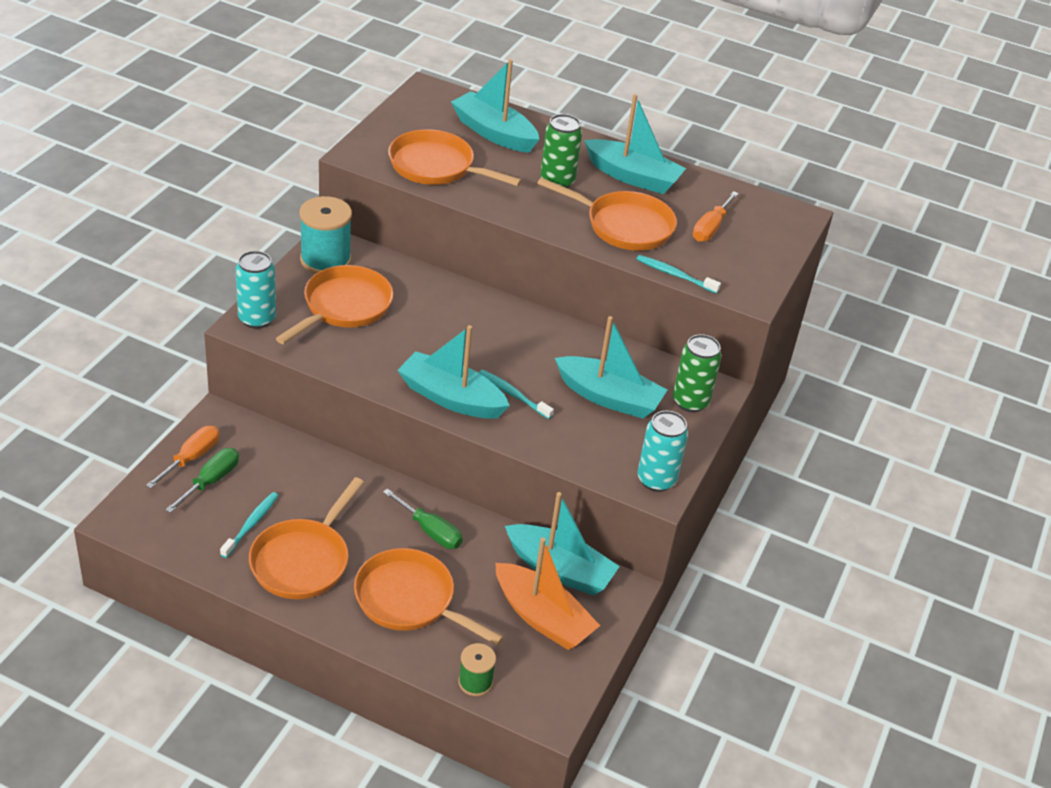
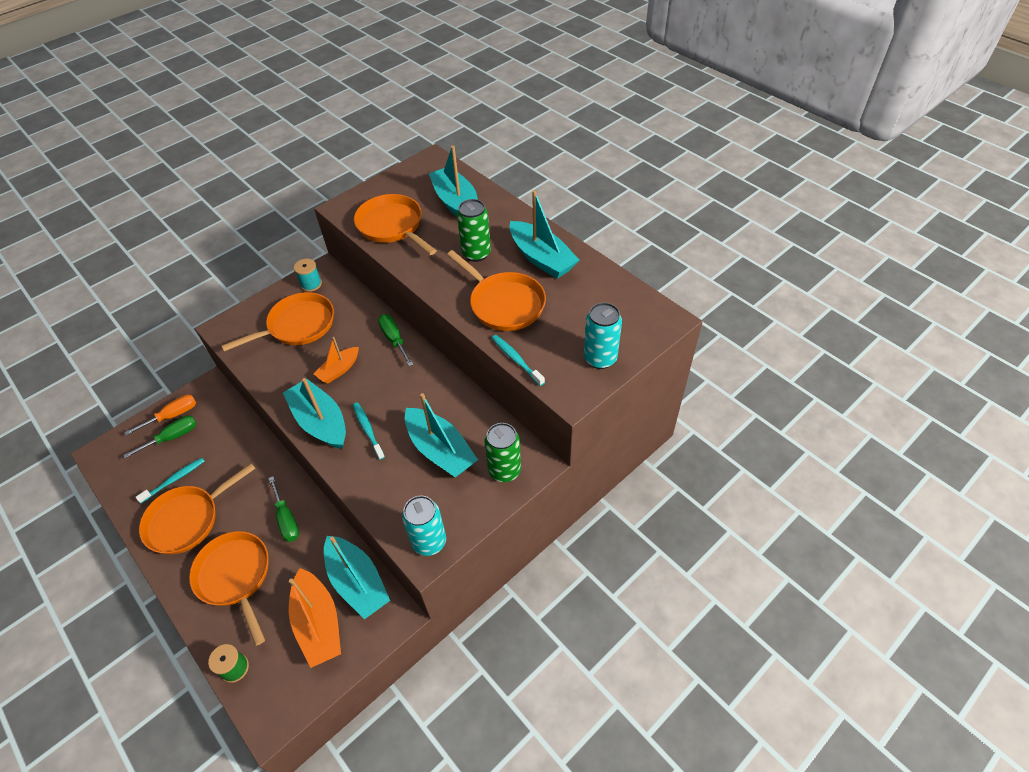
camera: 30 degrees right, 10 degrees up
(257, 319) = (234, 324): turquoise can -> turquoise can (600, 358)
(325, 260) = (311, 284): turquoise spool -> turquoise spool, size x0.56
(433, 343) = (339, 370): none -> orange boat
(476, 301) = (394, 339): none -> green screwdriver
(710, 228) = (577, 319): orange screwdriver -> none

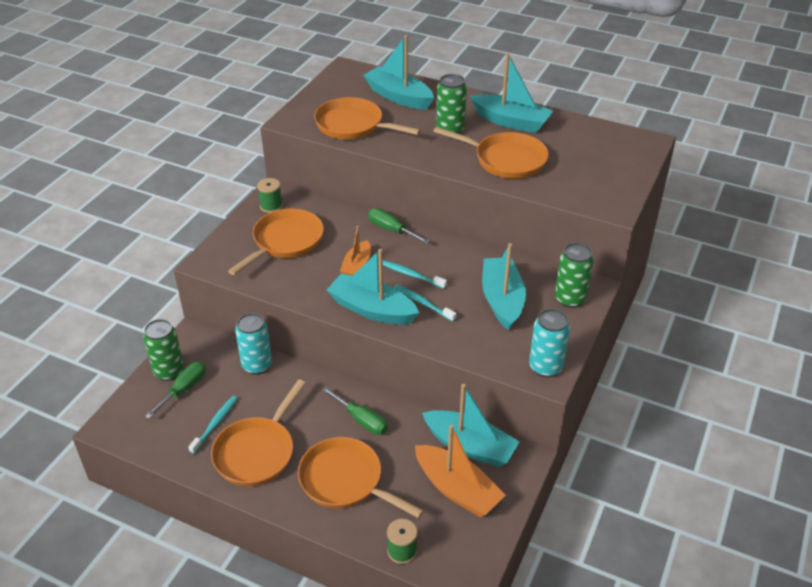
camera: 25 degrees left, 10 degrees down
(173, 415) = (169, 371): orange screwdriver -> green can
(311, 284) = (271, 206): turquoise spool -> green spool
(440, 450) = (502, 300): turquoise boat -> turquoise boat turned 120 degrees counterclockwise
(516, 359) = (550, 196): turquoise toothbrush -> turquoise toothbrush (411, 275)
(600, 358) = (617, 179): turquoise can -> turquoise can (257, 365)

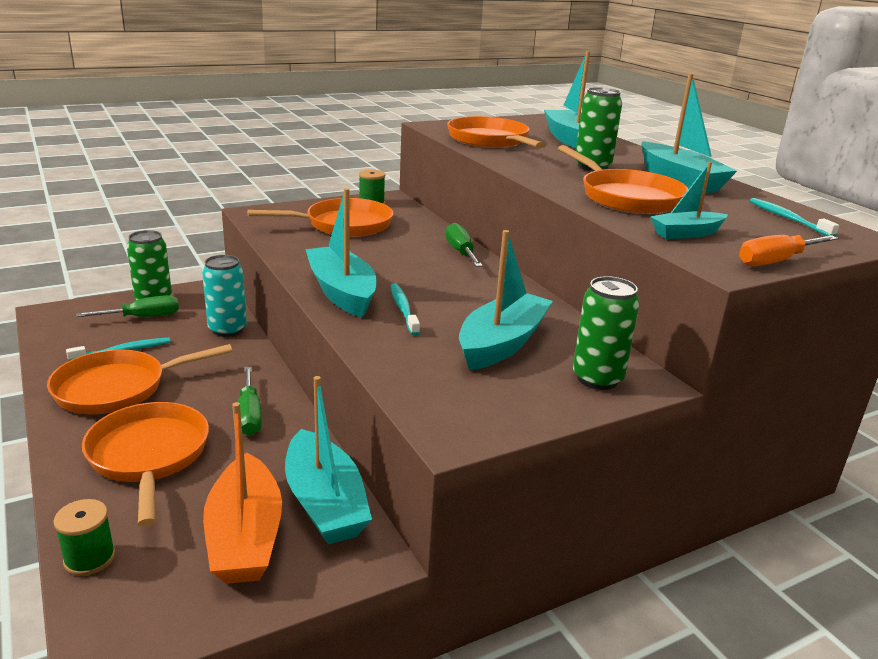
camera: 35 degrees right, 15 degrees down
(357, 265) = (382, 261): orange boat -> none
(411, 275) = (427, 286): turquoise toothbrush -> turquoise toothbrush (787, 218)
(545, 367) = (464, 423): turquoise can -> none
(570, 185) = (686, 234): none -> turquoise boat
(629, 189) = (775, 261): none -> orange screwdriver

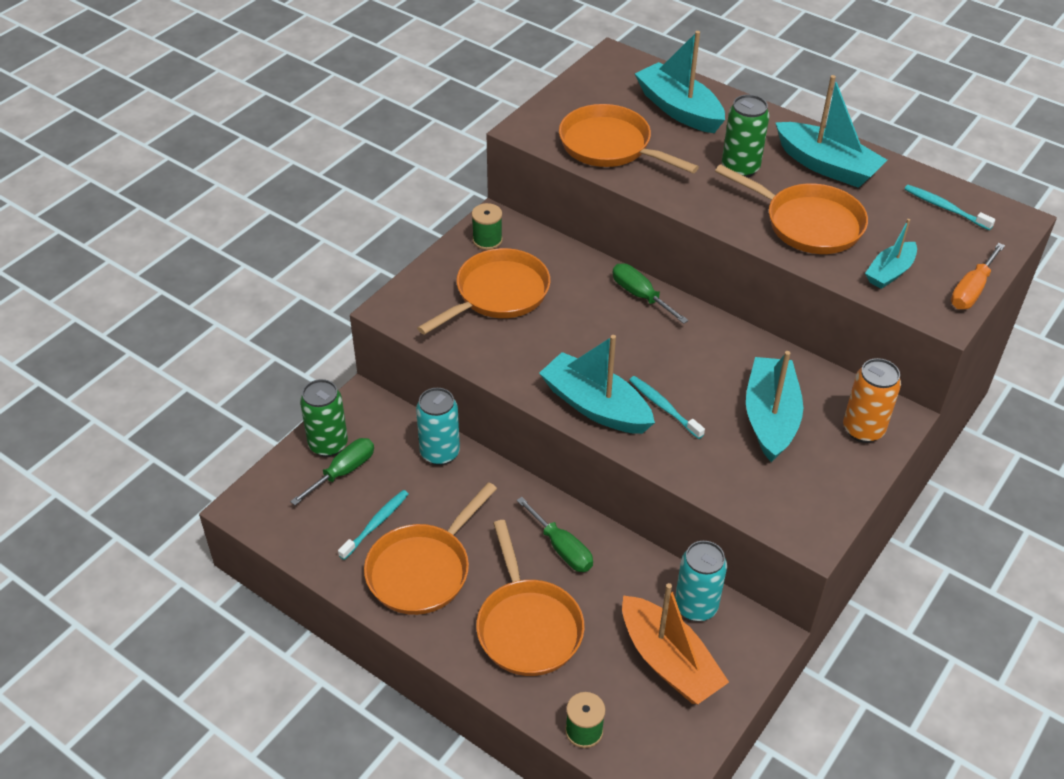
camera: 25 degrees left, 20 degrees up
(149, 456) = (527, 626): orange pan -> orange pan turned 150 degrees counterclockwise
(324, 503) = (696, 606): turquoise boat -> turquoise can
(597, 379) = (863, 429): green can -> orange can

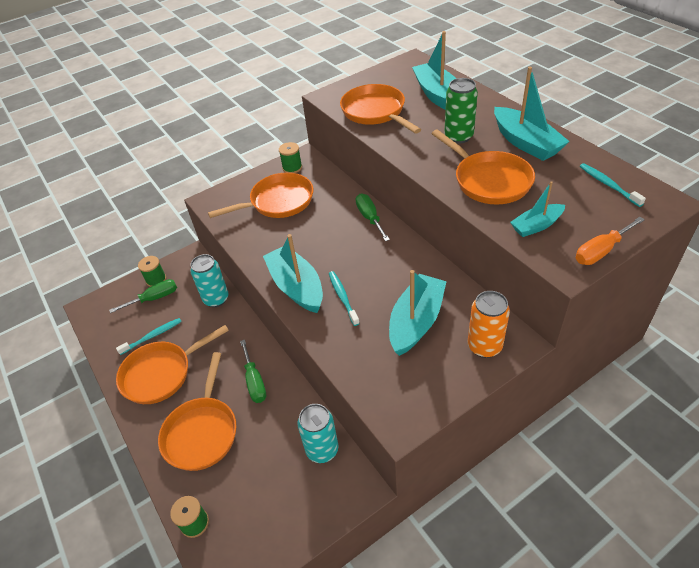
camera: 25 degrees right, 0 degrees up
(328, 444) = (156, 280): green can -> green spool
(668, 661) = (281, 487): orange boat -> none

